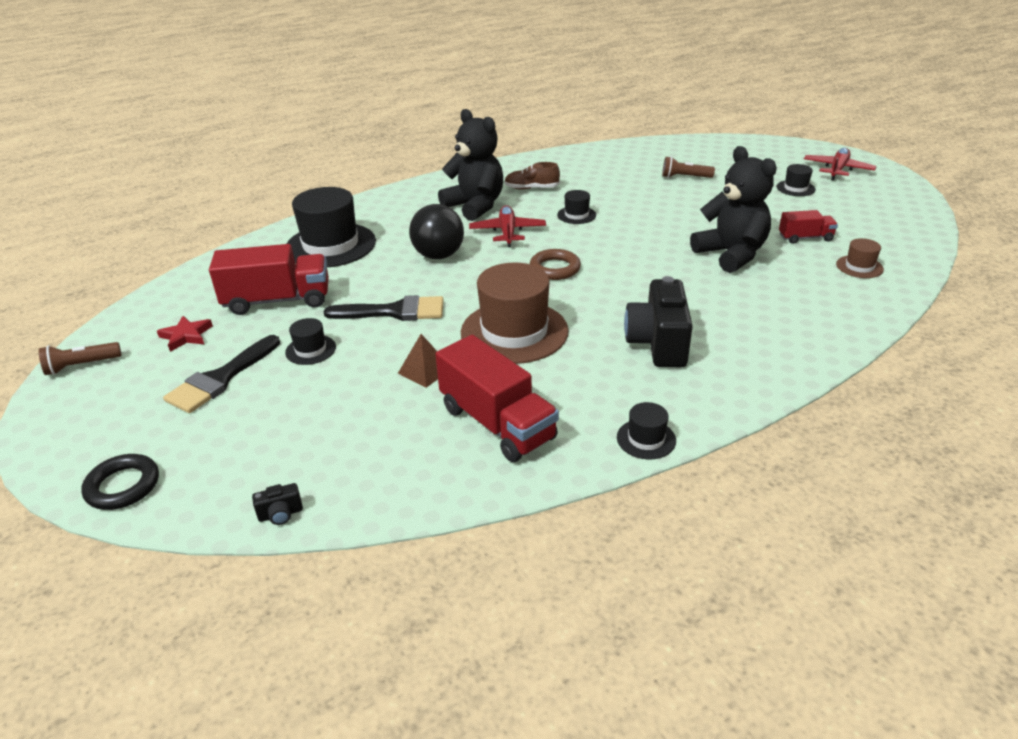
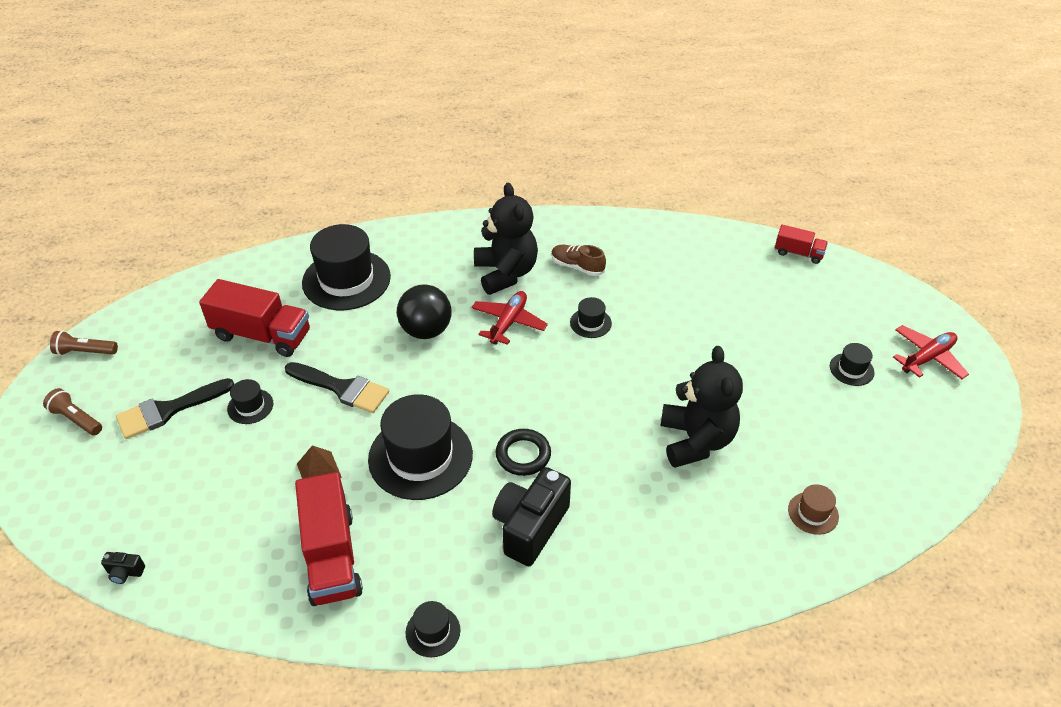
camera: 25 degrees right, 10 degrees up
(123, 486) = (45, 493): black ring -> black ring (523, 455)
(186, 336) = (172, 349): red star -> none
(514, 332) = (420, 457): brown hat -> black hat
(555, 268) = (514, 390): brown ring -> none
(684, 177) = (745, 307): brown flashlight -> brown flashlight (76, 419)
(805, 238) = (794, 448): red truck -> red truck (798, 253)

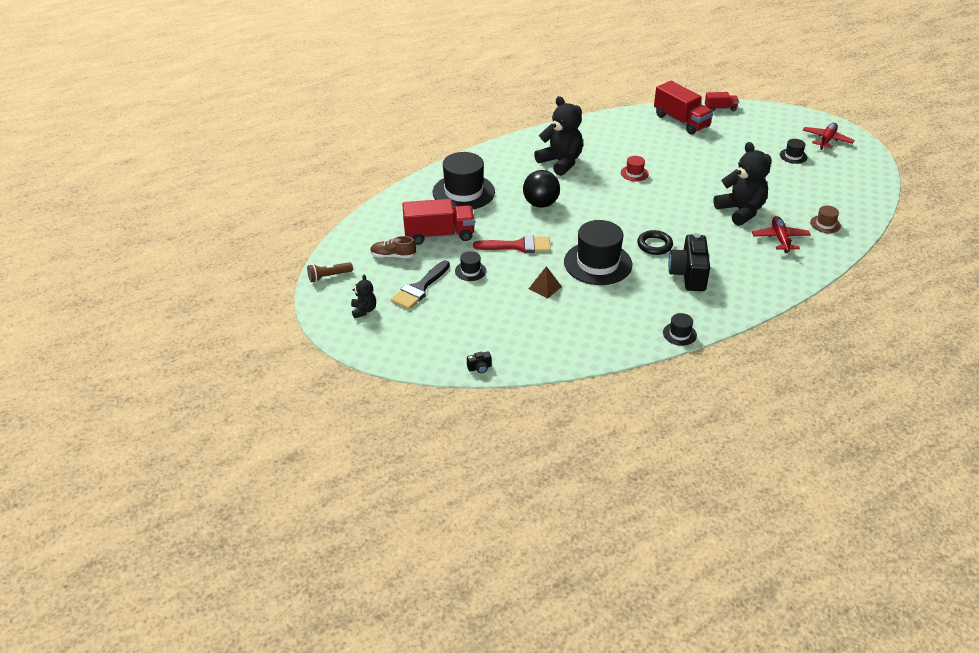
camera: 25 degrees left, 5 degrees down
(76, 419) = (364, 310): brown flashlight -> black teddy bear
(332, 556) = (593, 322): red truck -> red truck (681, 121)
(342, 388) = (518, 246): black brush -> red brush
(508, 322) = (586, 186): red plane -> red plane (780, 239)
(577, 266) = (600, 148): brown shoe -> brown shoe (393, 256)
(590, 323) = (634, 173): black hat -> red hat

